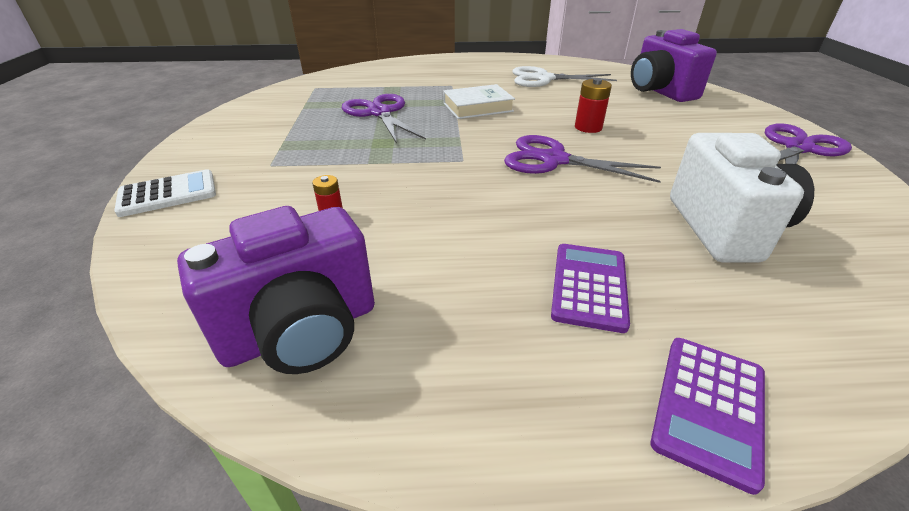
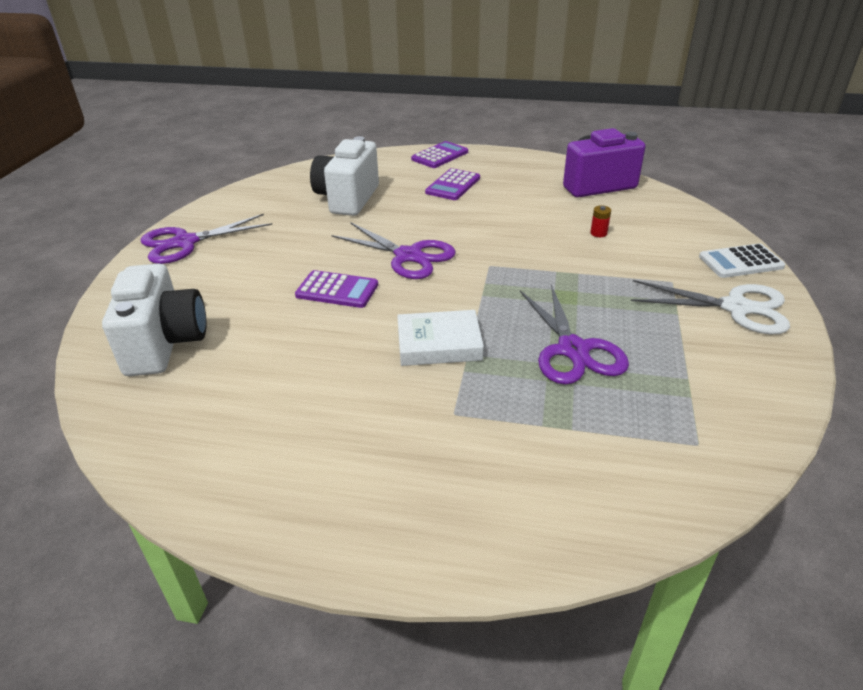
camera: 165 degrees left, 0 degrees up
(544, 79) = (288, 410): white scissors -> white scissors (736, 308)
(588, 127) = (337, 290): red battery -> purple calculator
(659, 92) = (165, 344): purple camera -> white camera

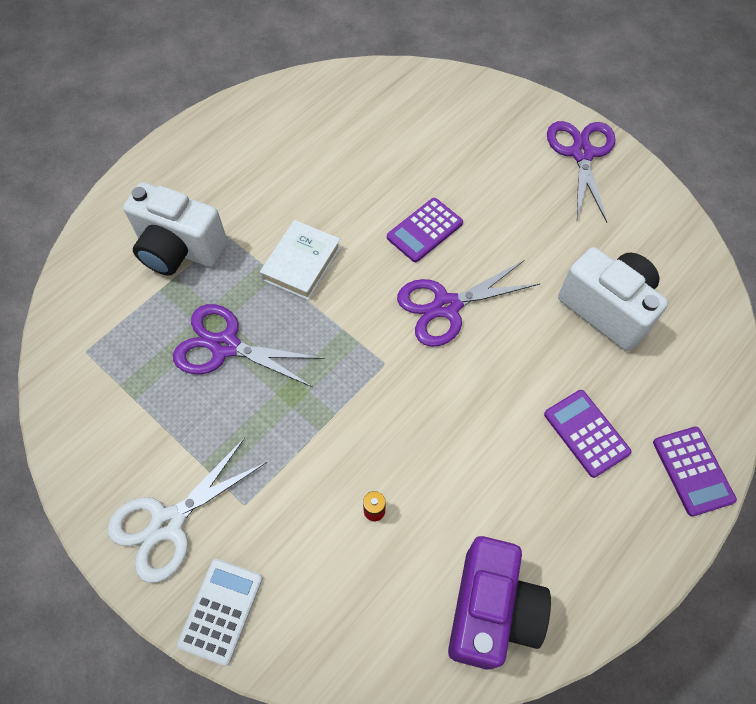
camera: 120 degrees right, 25 degrees up
(165, 344) = (423, 111): white camera -> white camera (179, 249)

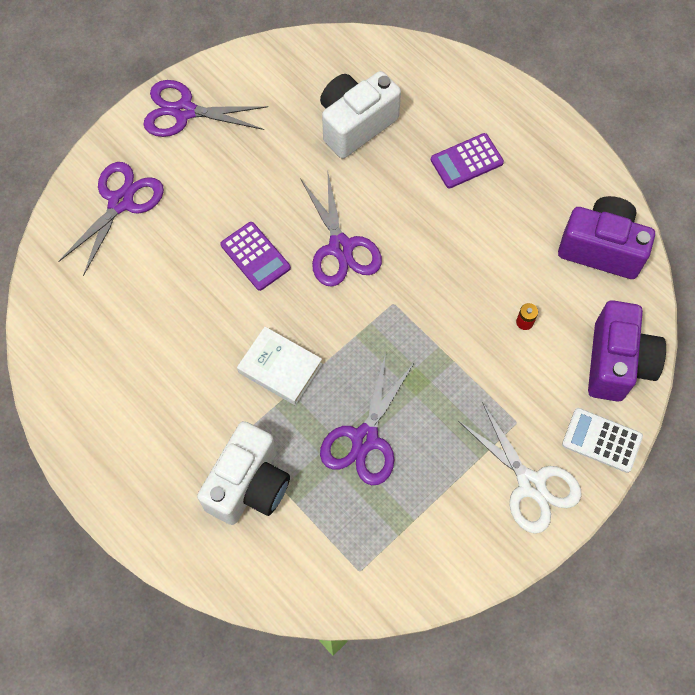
camera: 85 degrees left, 5 degrees up
(326, 632) = (617, 363): none -> purple camera
(467, 117) = (120, 202): none -> purple scissors
(693, 471) = (500, 97): purple calculator -> none

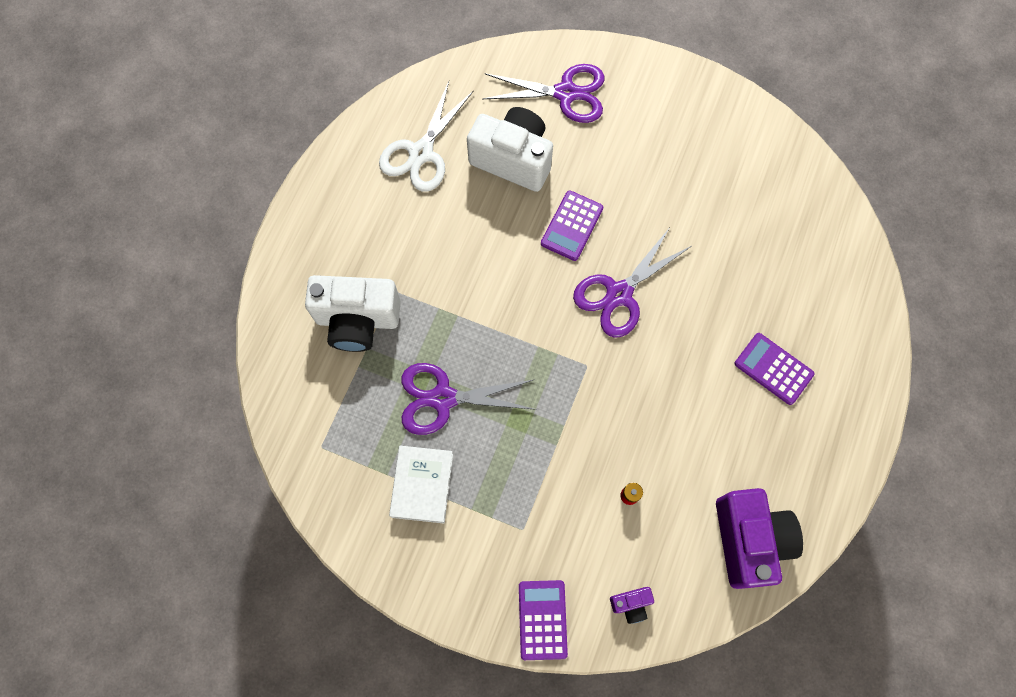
camera: 65 degrees right, 5 degrees up
(184, 111) = (683, 99): purple scissors -> none
(280, 368) = (475, 296): white book -> white book (422, 485)
(355, 124) = (755, 250): white camera -> white camera (513, 159)
(531, 484) = (467, 568): white scissors -> white scissors (421, 153)
(601, 440) = (542, 619): white calculator -> purple calculator
(617, 363) = (631, 604): purple camera -> purple camera, size x0.43

